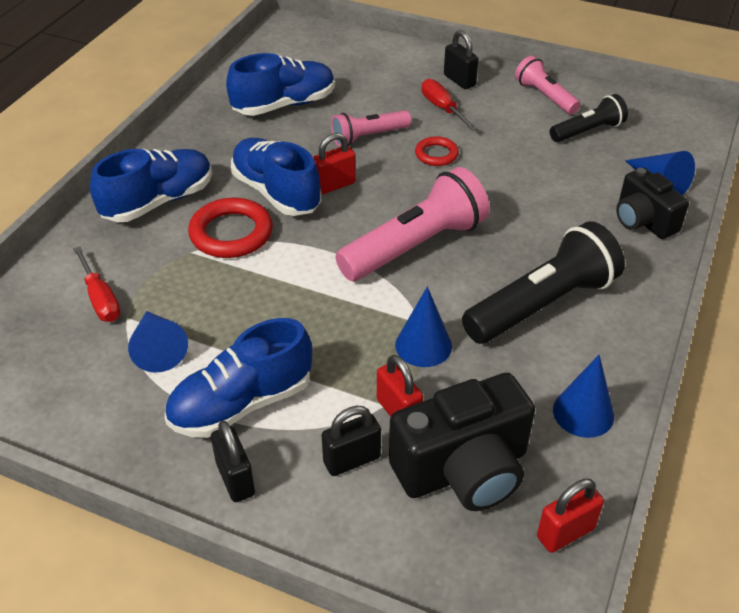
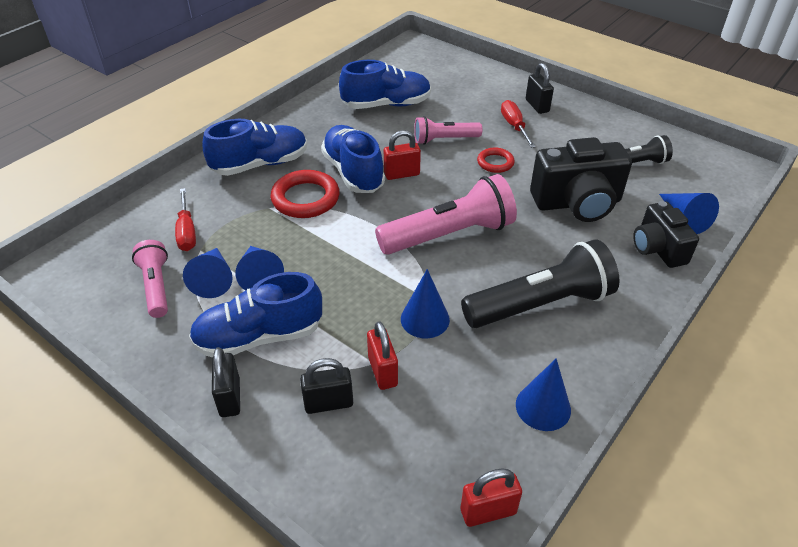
camera: 15 degrees right, 0 degrees up
(212, 333) = (259, 275): none -> blue cone
(463, 470) = (419, 433): black camera -> black camera (577, 203)
(545, 96) = (606, 129): pink flashlight -> pink flashlight (156, 286)

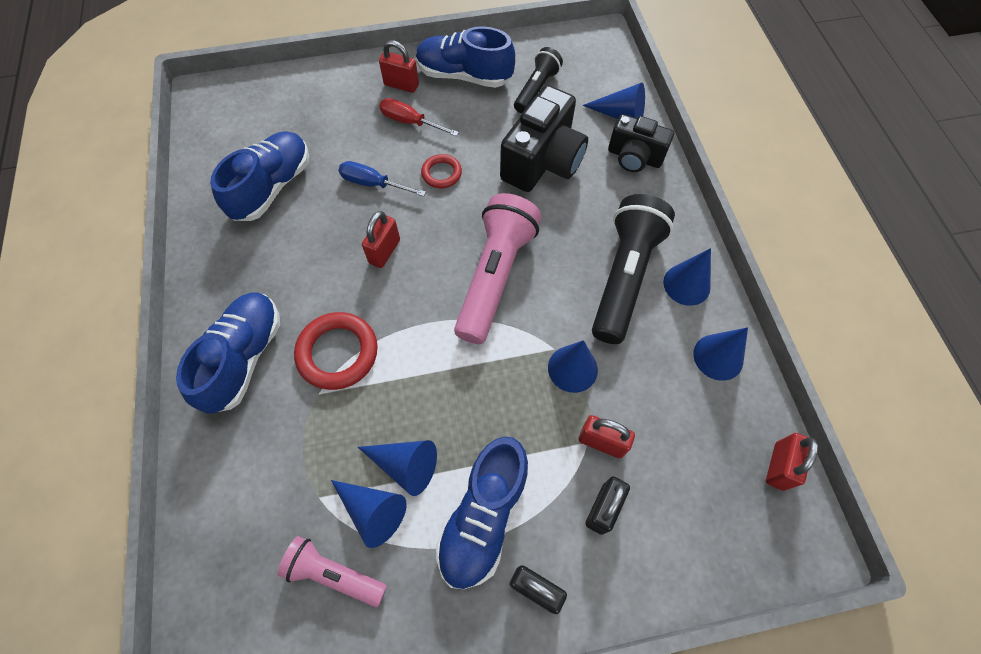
camera: 50 degrees left, 20 degrees up
(187, 232) = (279, 494): red screwdriver -> none
(353, 172) = (342, 287): blue shoe -> blue shoe (464, 76)
(444, 140) = (373, 184): pink flashlight -> blue screwdriver
(537, 106) = (401, 85): black padlock -> red padlock
(584, 347) = (686, 284): none -> blue cone

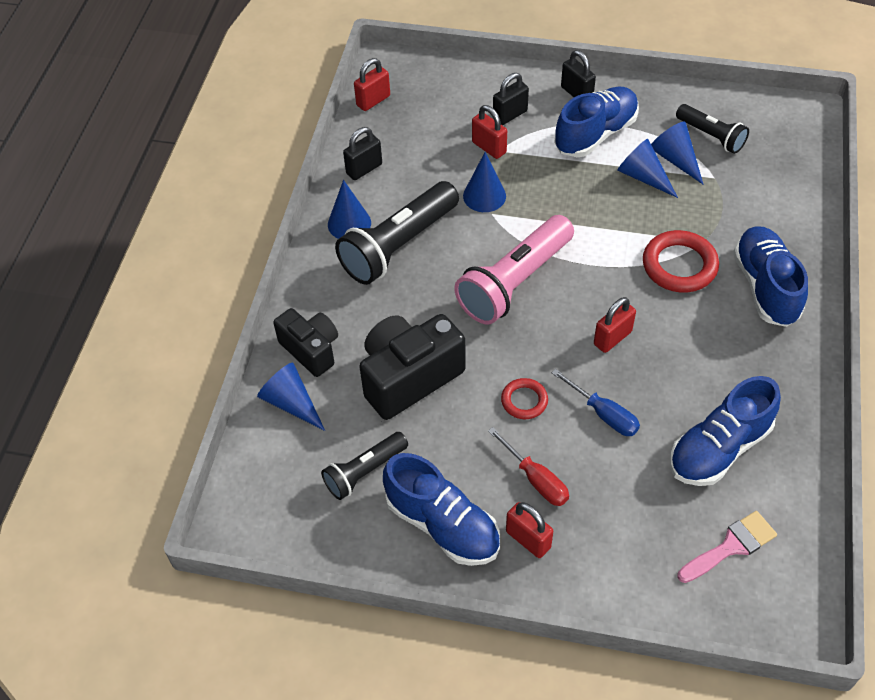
camera: 155 degrees left, 10 degrees down
(244, 358) = (765, 287): blue shoe -> blue shoe turned 135 degrees clockwise
(255, 123) = (731, 546): none -> pink brush
(334, 573) = (711, 136): pink flashlight -> black flashlight
(718, 357) = (364, 169): blue cone -> black padlock

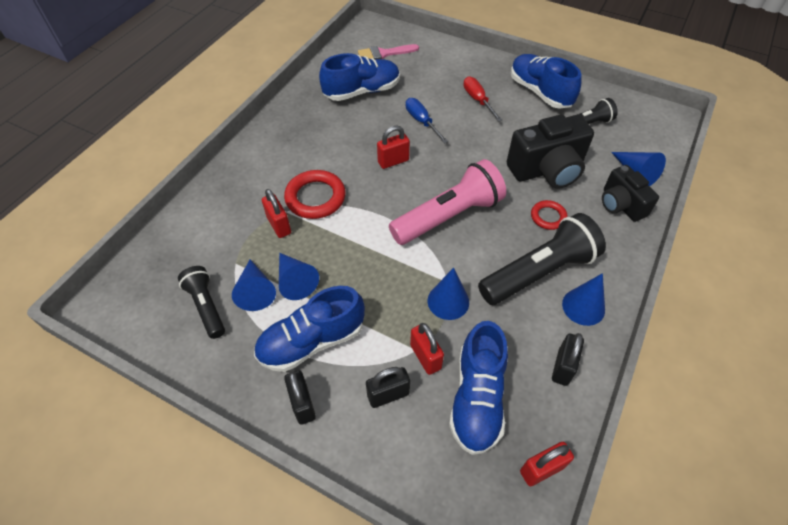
camera: 165 degrees left, 0 degrees up
(364, 169) = (563, 367): black padlock -> black padlock turned 45 degrees counterclockwise
(524, 401) = (470, 139): red ring -> red ring (548, 217)
(528, 539) = (492, 77): red padlock -> red padlock (279, 225)
(765, 287) = (265, 168): blue shoe -> blue shoe (477, 398)

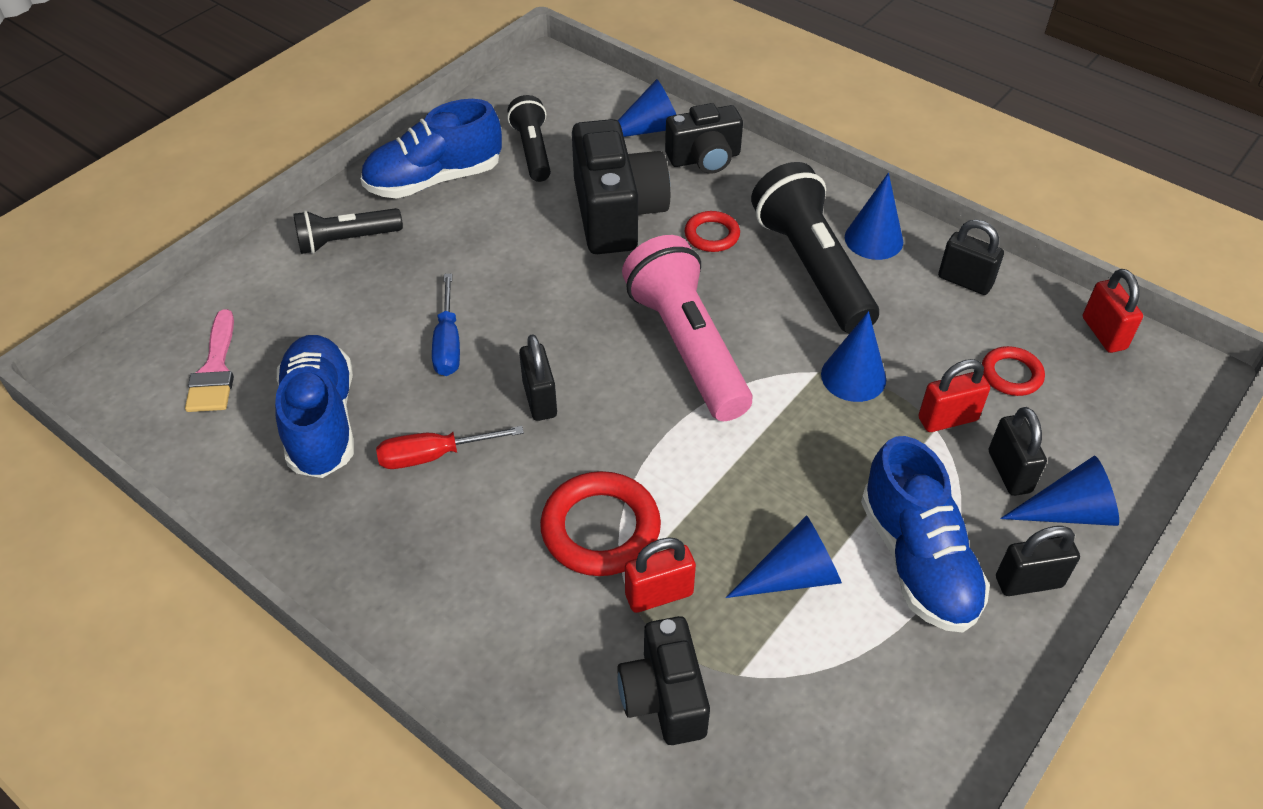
camera: 80 degrees left, 5 degrees down
(206, 306) = (836, 727): black flashlight -> black flashlight (347, 240)
(223, 235) = (664, 697): none -> black camera
(255, 291) = (809, 641): blue cone -> blue cone (1068, 512)
(393, 161) = (540, 399): red padlock -> black padlock
(421, 121) = (448, 343): blue screwdriver -> blue screwdriver turned 75 degrees counterclockwise
(477, 100) = (422, 258): red screwdriver -> red screwdriver (433, 456)
(477, 398) = (1011, 374): blue shoe -> red ring

